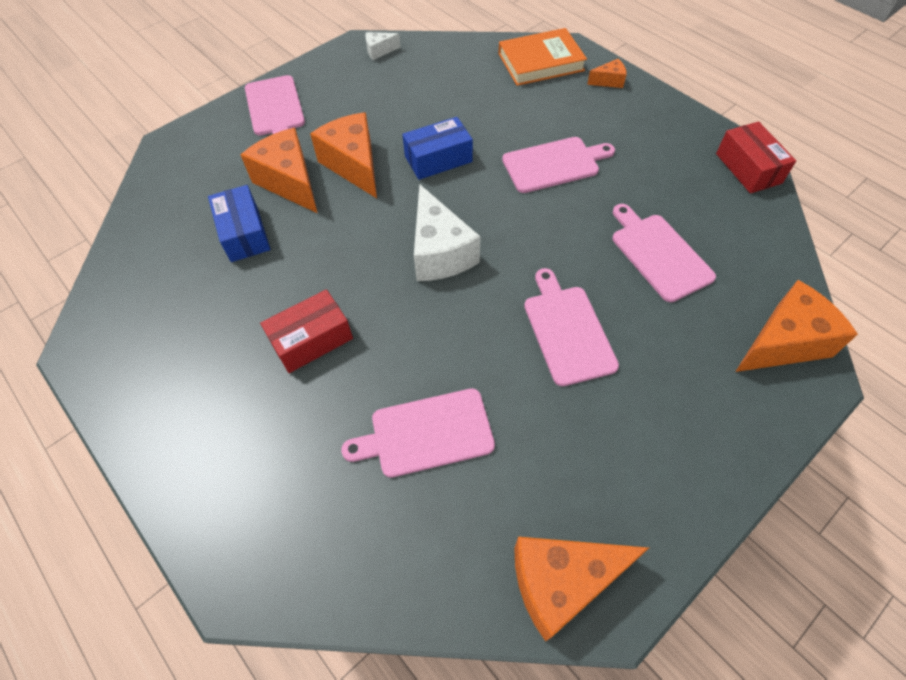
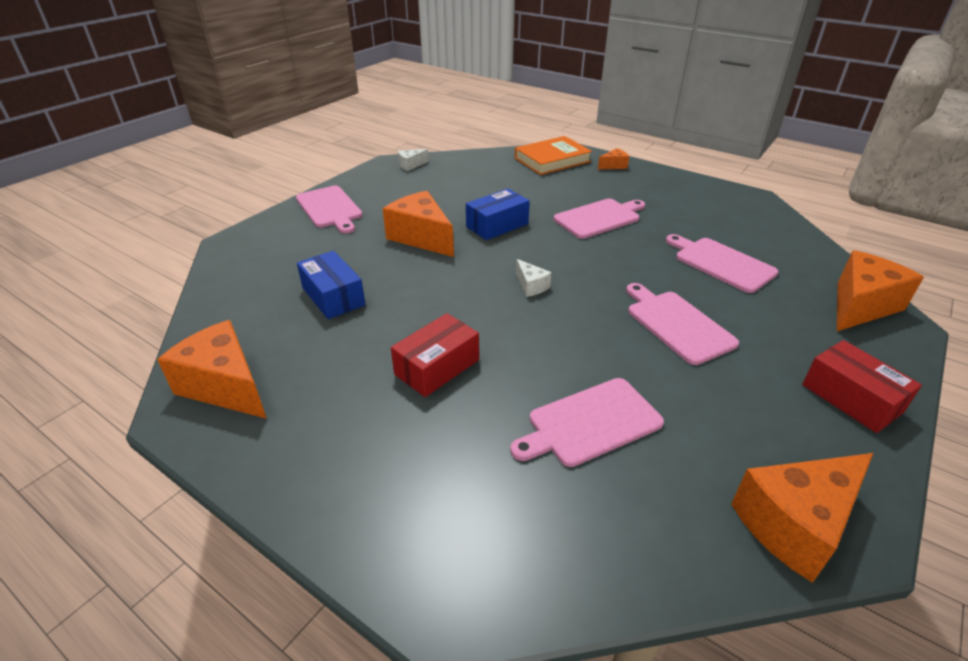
camera: 15 degrees left, 20 degrees down
(289, 182) = (364, 255): orange cheese -> orange cheese (225, 386)
(439, 252) = (531, 286): white cheese -> white cheese, size x0.48
(748, 168) = (755, 204): red box -> red box (851, 398)

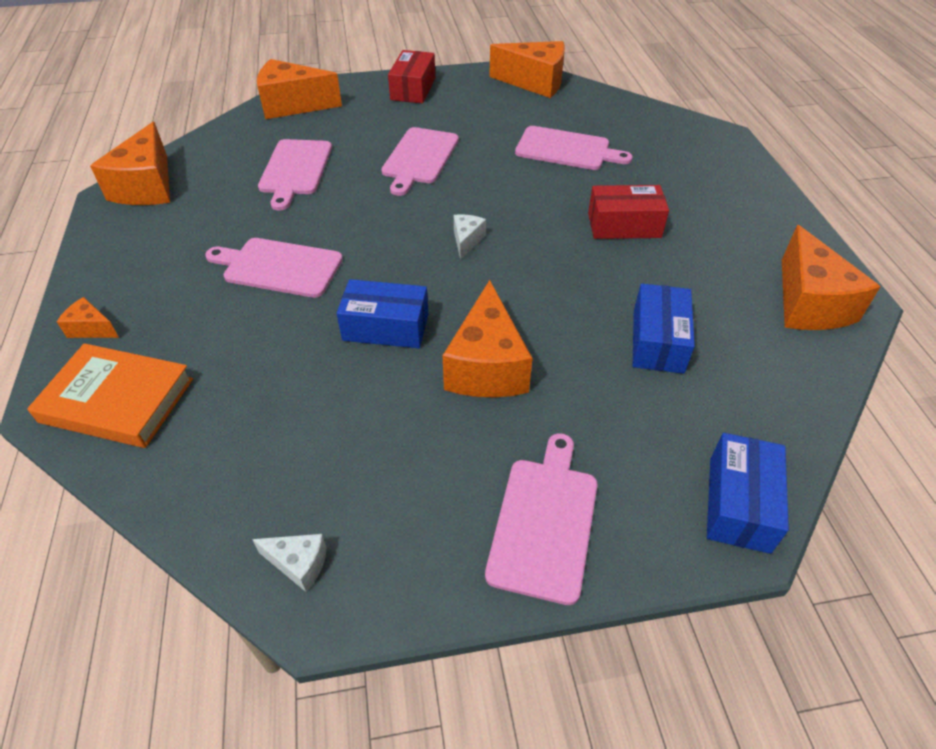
camera: 135 degrees left, 10 degrees up
(237, 251) = (739, 504): none -> blue box
(755, 209) = (147, 186): none -> orange cheese

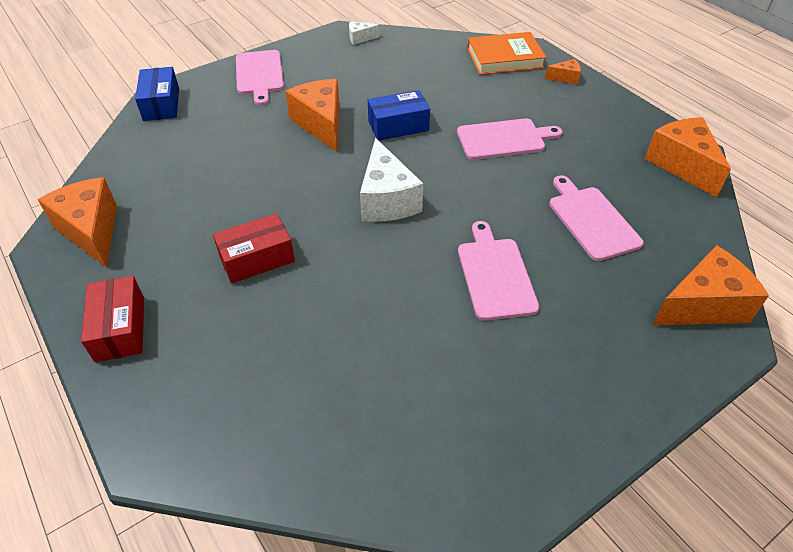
camera: 155 degrees right, 0 degrees up
(413, 89) = (606, 396): red box -> red box (120, 328)
(467, 241) = (386, 200): white cheese -> white cheese, size x2.10
(535, 83) = (456, 487): orange cheese -> none
(566, 149) = (348, 346): pink cutting board -> none
(658, 341) = (213, 169): blue box -> none

